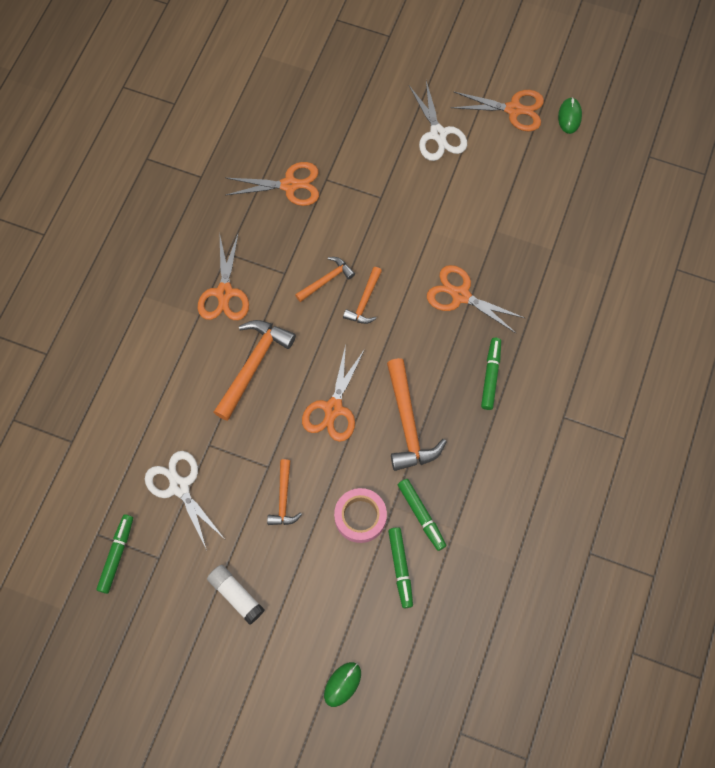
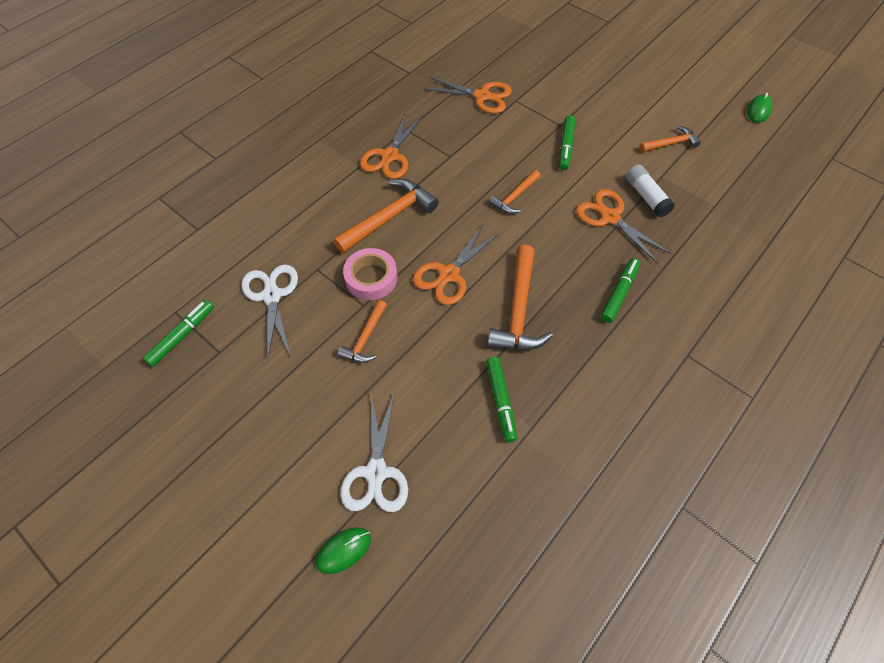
camera: 20 degrees right, 10 degrees down
(236, 595) = (276, 414): white glue stick -> white glue stick (646, 197)
(326, 280) = (486, 171): orange hammer -> orange hammer (670, 143)
(360, 517) = (435, 381): pink tape -> pink tape (371, 278)
(400, 568) = (458, 447): green marker -> green marker (565, 147)
(438, 134) = (629, 94): white scissors -> white scissors (376, 472)
(514, 109) = (705, 93): orange scissors -> none

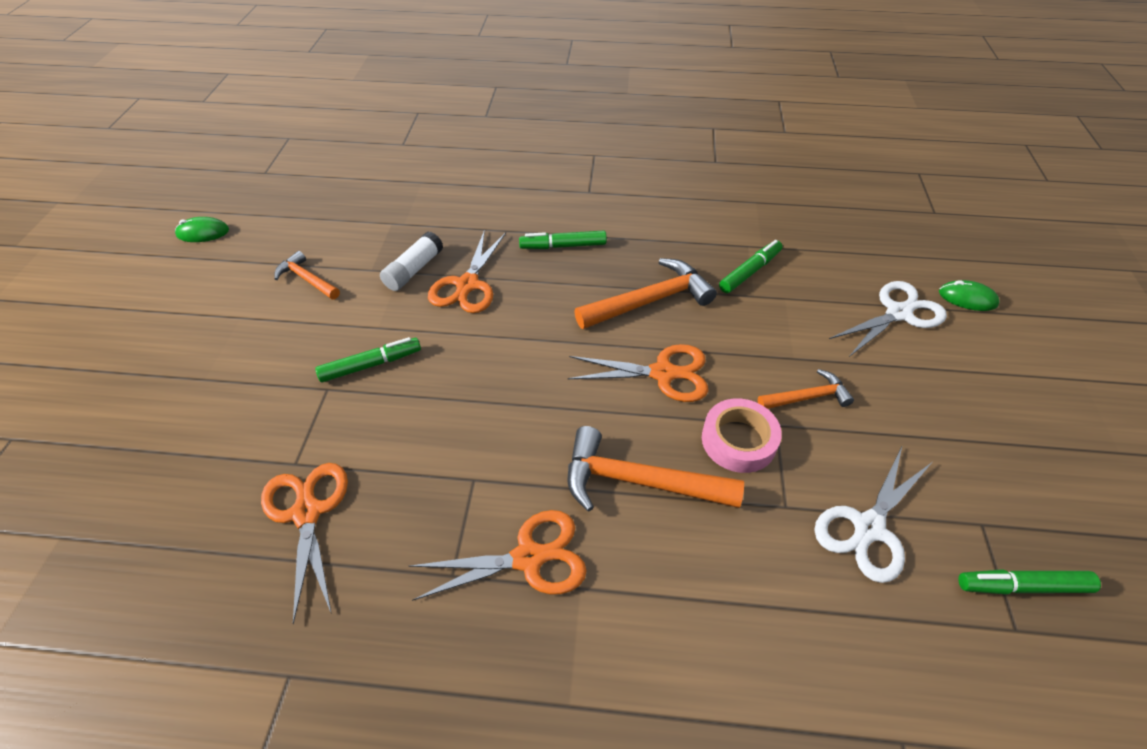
camera: 125 degrees left, 10 degrees down
(515, 197) = (498, 373): orange hammer -> none

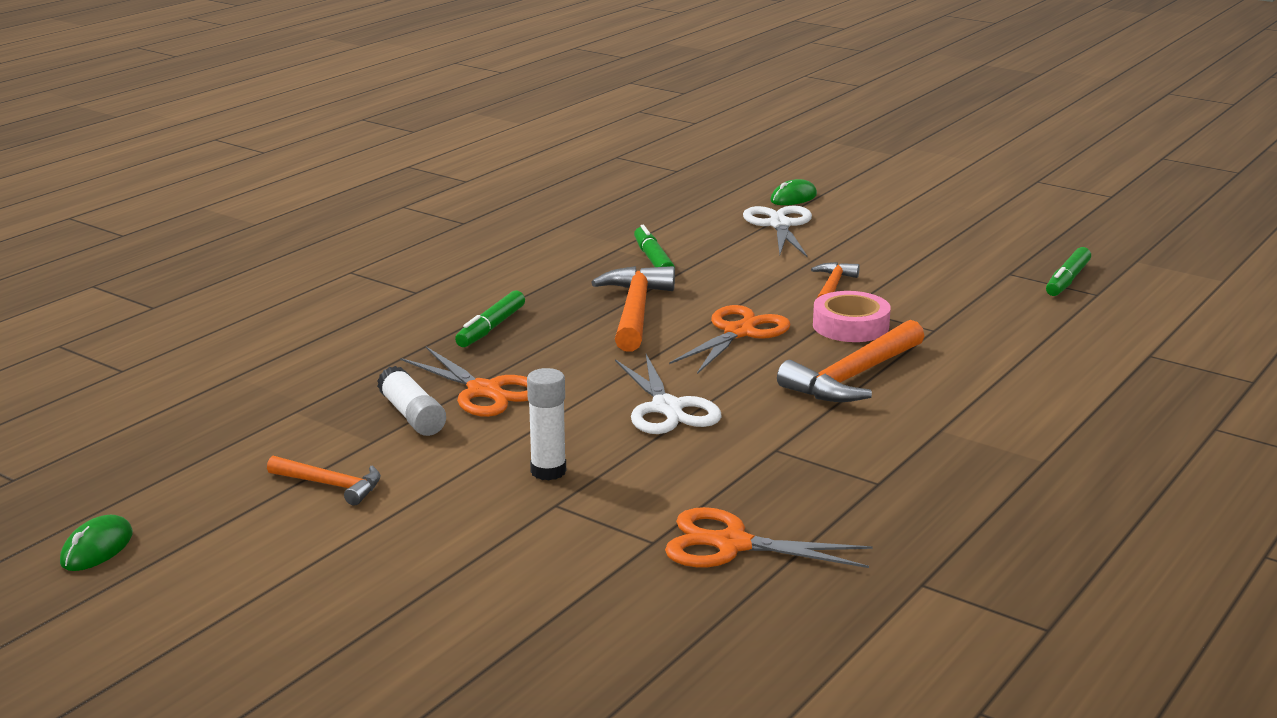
camera: 60 degrees left, 25 degrees down
(307, 279) = (331, 485): orange hammer -> orange hammer turned 135 degrees counterclockwise
(371, 365) = (548, 471): green marker -> white glue stick
(529, 558) = (891, 444): orange scissors -> none
(868, 528) = (979, 309): white scissors -> white scissors (667, 408)

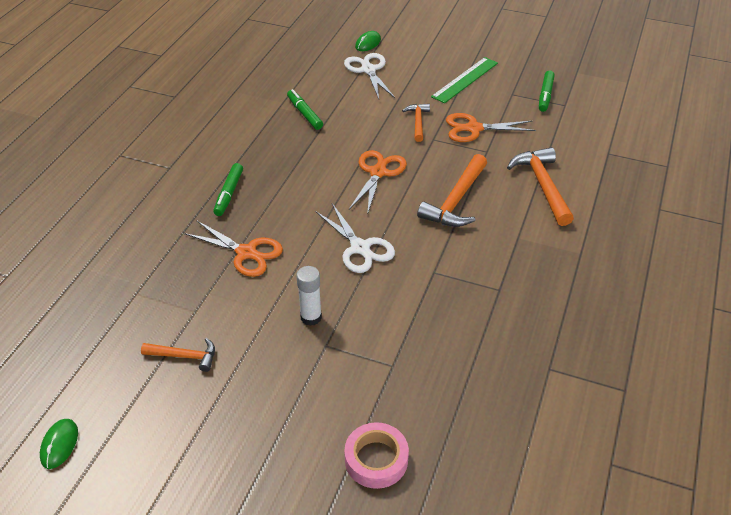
camera: 15 degrees left, 20 degrees up
(412, 415) = (210, 283): white glue stick -> none
(635, 311) = (310, 163): orange hammer -> orange hammer (542, 185)
(731, 544) = (437, 358): orange scissors -> orange scissors (473, 128)
(850, 326) = (439, 156): pink tape -> pink tape (376, 459)
(935, 250) = (465, 80): none -> green ruler

